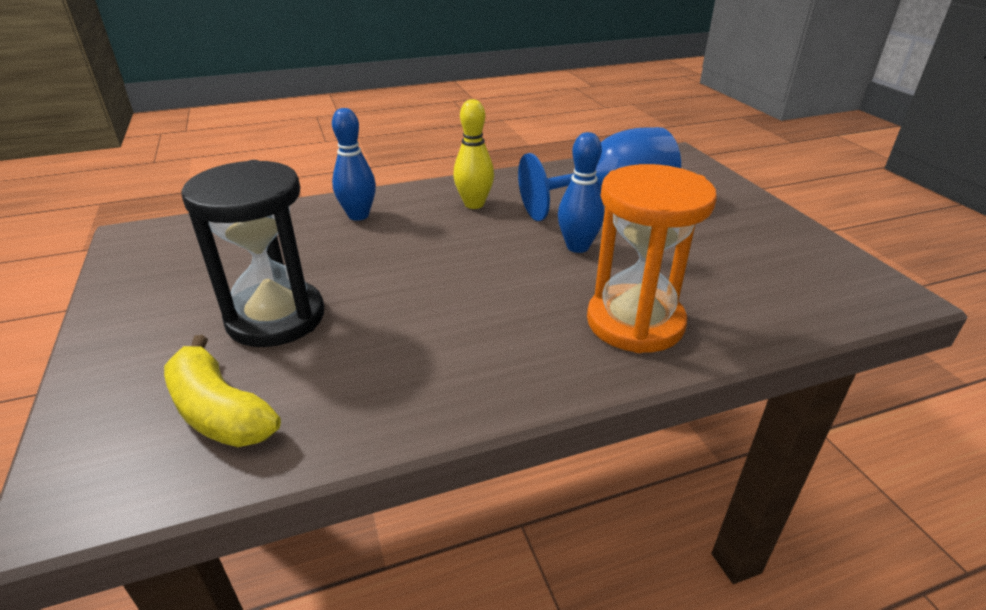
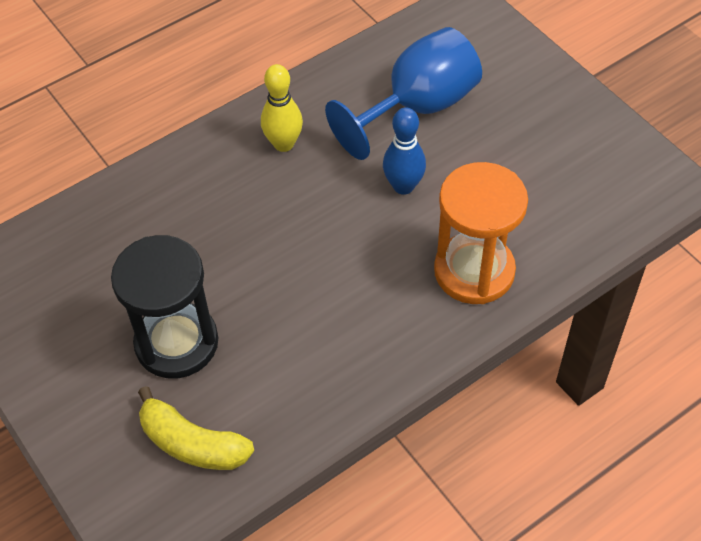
camera: 15 degrees left, 20 degrees up
(358, 215) = (175, 190): blue bowling pin -> none

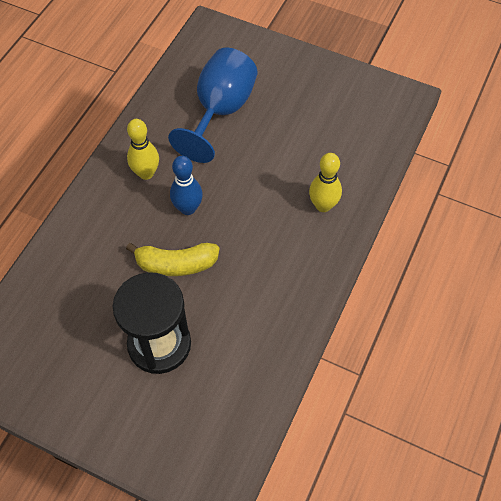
camera: 30 degrees left, 5 degrees up
(192, 443) = (214, 407): yellow banana -> yellow banana (176, 264)
(403, 186) = (244, 168): blue bowling pin -> blue bowling pin (188, 208)
(474, 271) = (323, 205): orange hourglass -> yellow bowling pin

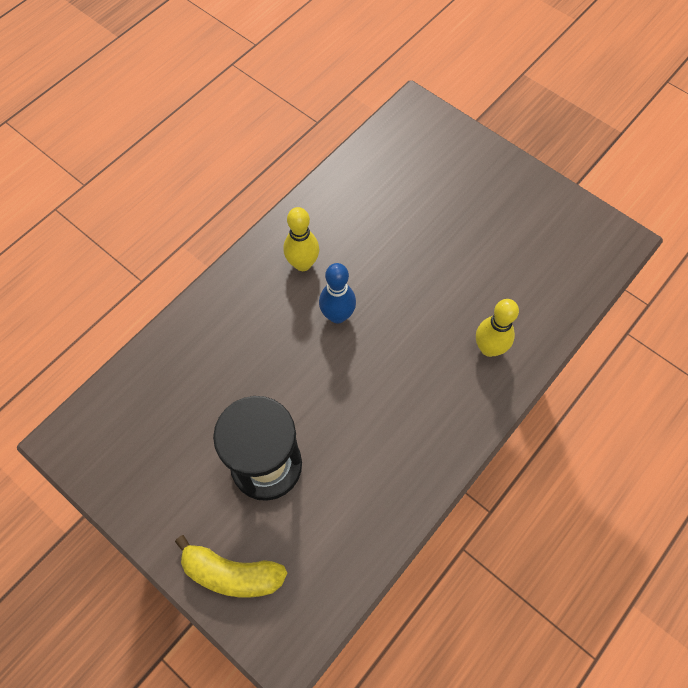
camera: 15 degrees right, 5 degrees up
(176, 264) = (308, 377): yellow banana -> yellow banana (232, 574)
(220, 111) = (402, 210): blue goblet -> none

